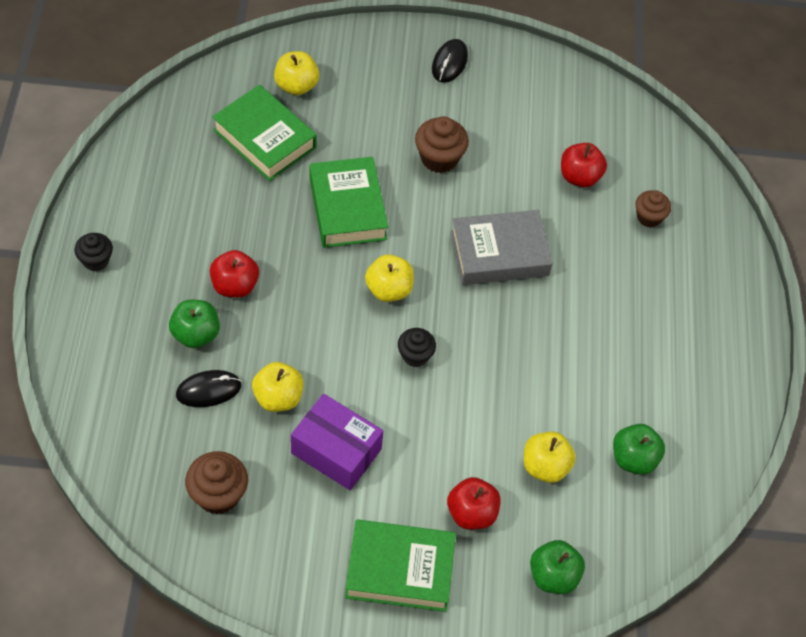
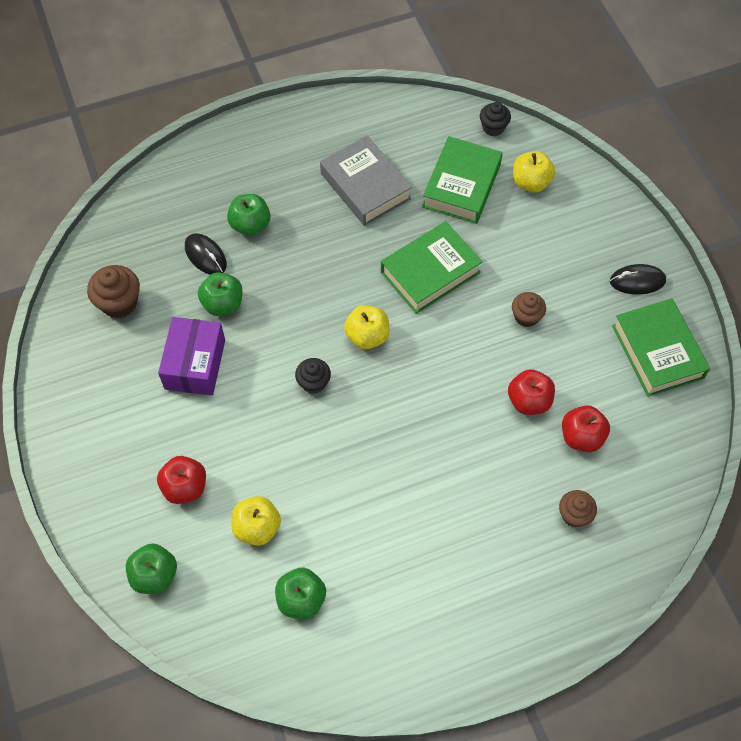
camera: 70 degrees right, 5 degrees up
(96, 260) = (280, 134): black cupcake -> black cupcake (493, 127)
(235, 286) = (308, 229): red apple -> red apple (529, 401)
(278, 397) = (223, 304): yellow apple -> green apple
(400, 569) = (110, 454): green book -> green book (657, 352)
(439, 158) = (526, 317): brown cupcake -> brown cupcake, size x0.66
(499, 253) = (454, 404): grey book -> grey book (365, 186)

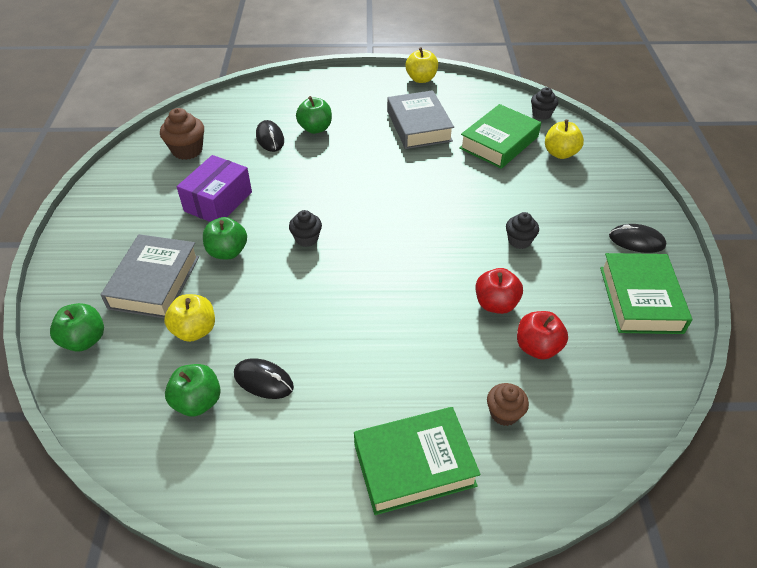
camera: 20 degrees right, 15 degrees down
(185, 487) = (154, 282): red apple -> grey book
(223, 304) = (264, 170): green apple -> green apple (227, 252)
(350, 557) = (263, 380): none -> black mouse
(367, 336) = (370, 219): yellow apple -> yellow apple (421, 79)
(430, 272) = (446, 190): green book -> green book (414, 464)
(526, 317) = (519, 241): brown cupcake -> black cupcake

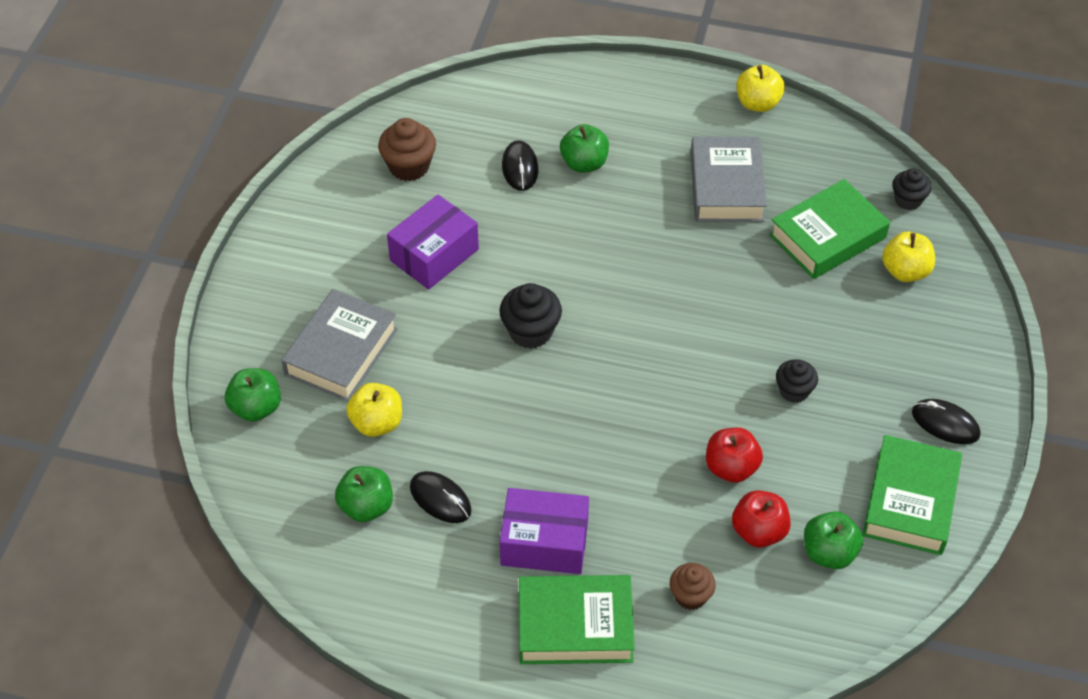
camera: 15 degrees right, 5 degrees up
(227, 252) = (432, 329): green apple -> green apple (829, 553)
(306, 239) = (530, 331): black cupcake -> black cupcake, size x1.51
(364, 397) = (544, 542): none -> purple box

